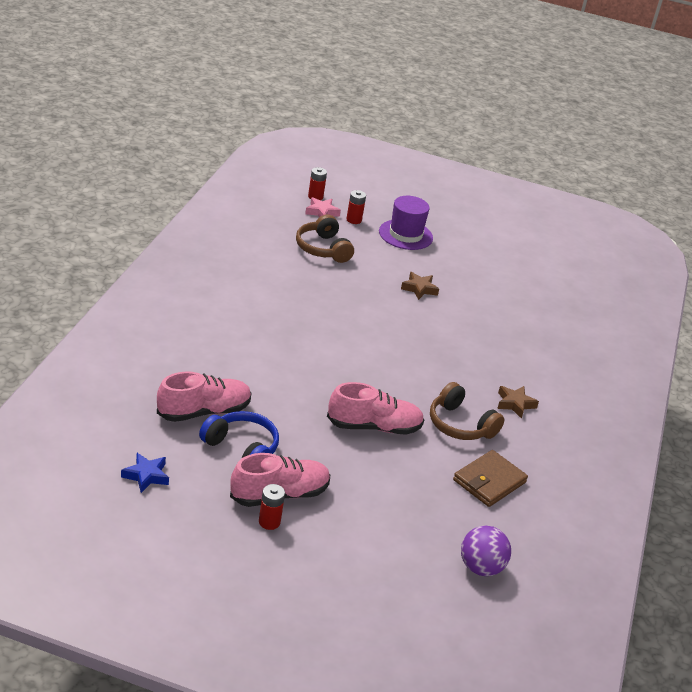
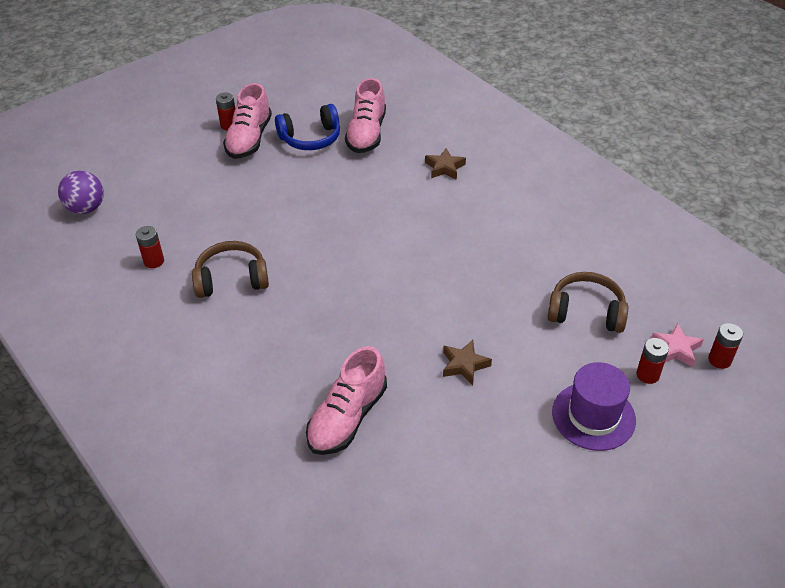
camera: 130 degrees right, 10 degrees up
(146, 476) = (320, 88): blue star -> none
(374, 427) = (275, 220): pink shoe -> pink shoe (347, 417)
(489, 481) = (154, 261): brown wallet -> red battery
(515, 404) = (224, 339): brown star -> brown star (444, 168)

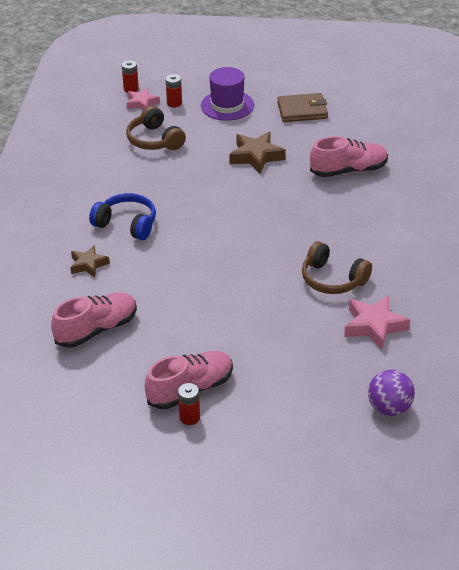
camera: 135 degrees left, 5 degrees down
(154, 261) = (374, 326): red battery -> pink star
(311, 138) = (142, 356): blue headphones -> blue headphones (127, 224)
(464, 365) = (256, 156): brown star -> brown star, size x1.55
(506, 476) = (302, 110): none -> brown wallet

